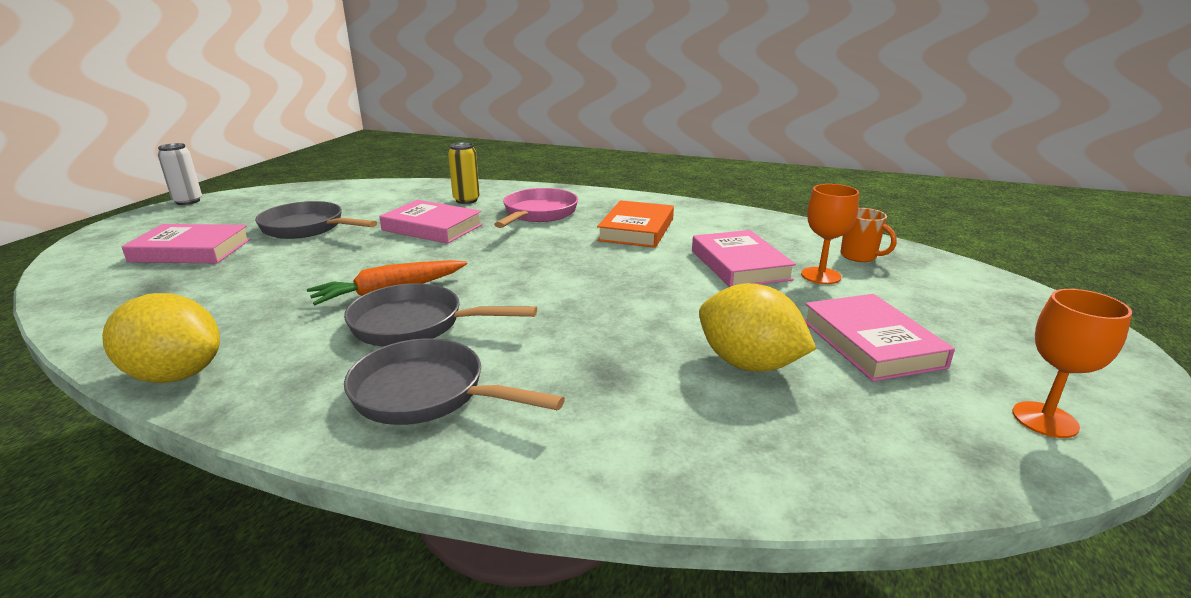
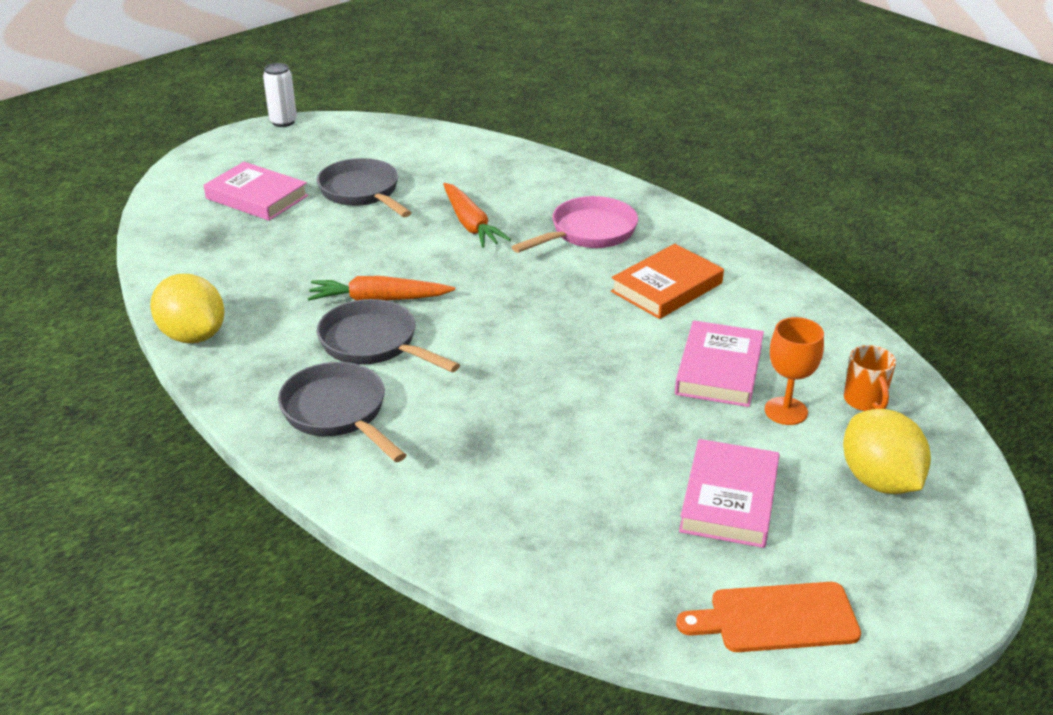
camera: 30 degrees right, 10 degrees up
(432, 227) = (470, 224): pink book -> orange carrot
(466, 200) = (534, 190): yellow can -> none
(748, 364) = (596, 477): yellow lemon -> yellow lemon (879, 480)
(1045, 419) = (776, 618): orange goblet -> orange cutting board

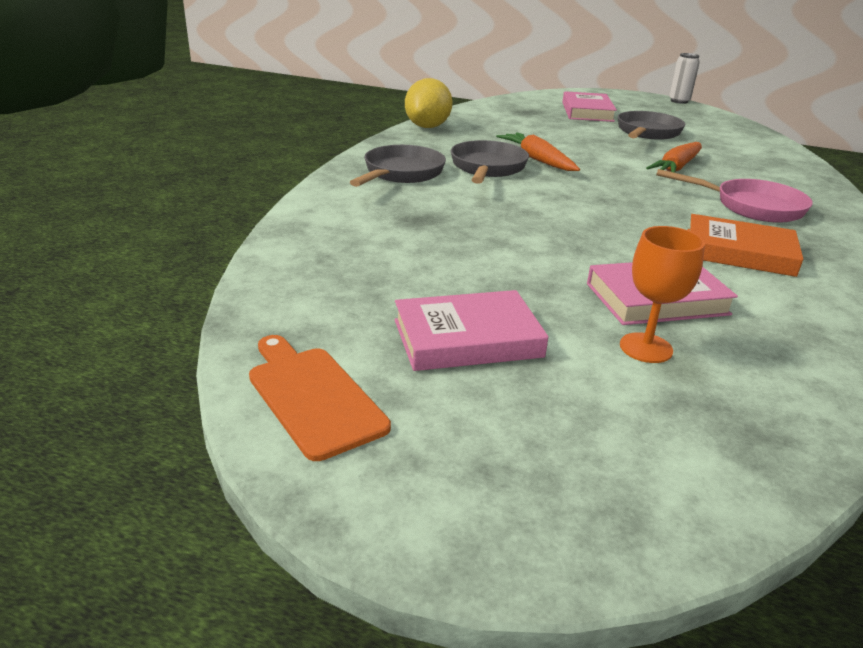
camera: 60 degrees right, 5 degrees down
(864, 401) = (739, 399): orange mug -> none
(879, 480) = (605, 433): yellow lemon -> none

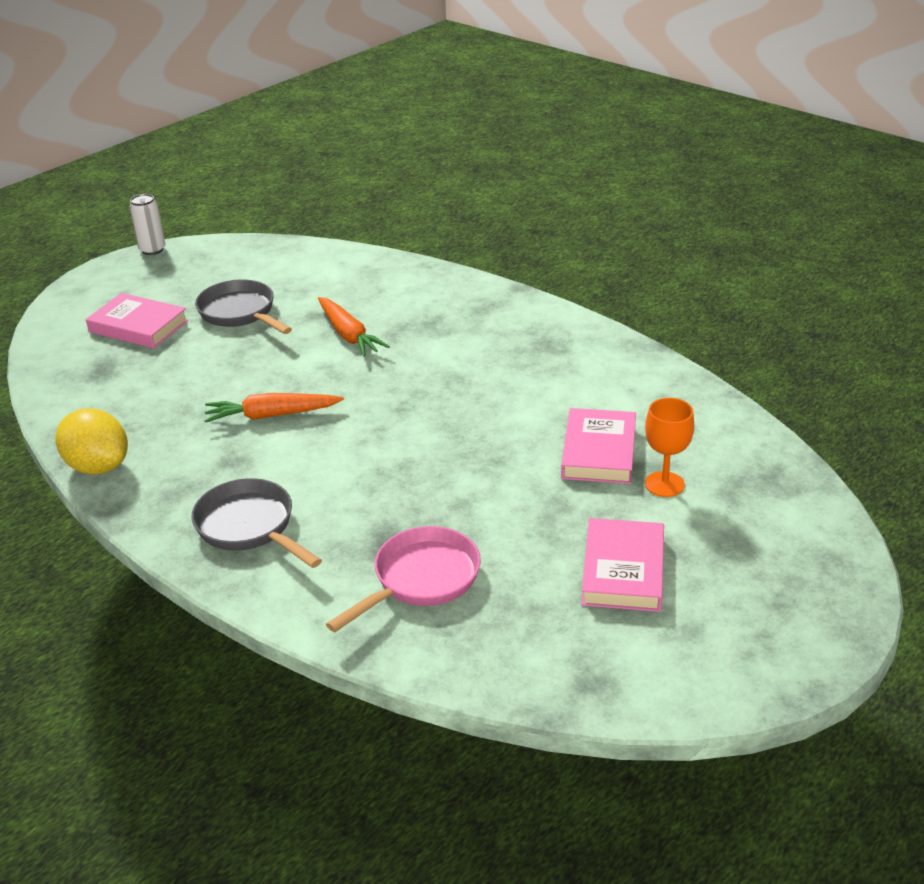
camera: 65 degrees left, 5 degrees up
(312, 396) = (678, 674): orange cutting board -> none
(487, 168) = (274, 458): grey pan -> none
(738, 252) = (541, 379): orange book -> none
(751, 207) = (461, 333): pink pan -> pink pan (421, 580)

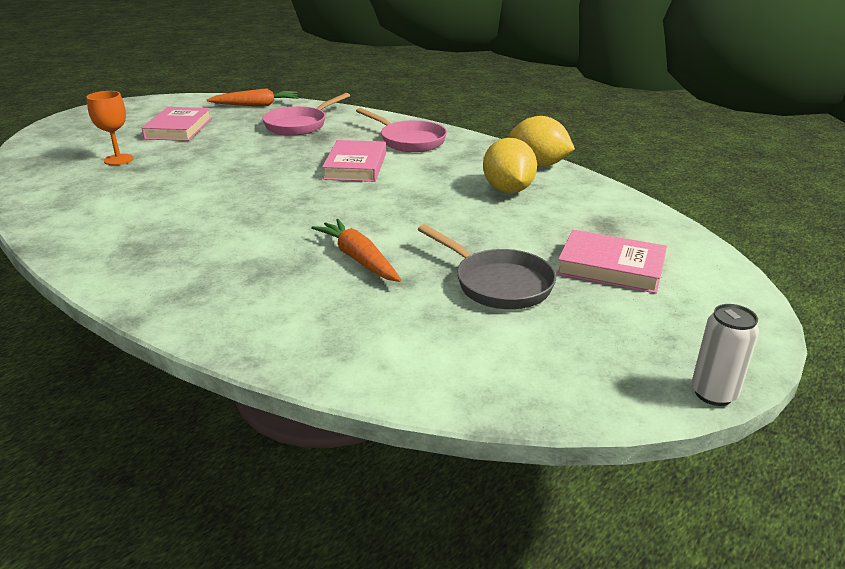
camera: 175 degrees right, 5 degrees down
(167, 419) = (508, 190): none -> yellow lemon
(250, 527) = (409, 141): grey pan -> pink pan
(272, 415) = (417, 193): orange carrot -> orange carrot (256, 105)
(599, 452) = (152, 174): pink book -> pink book (356, 166)

